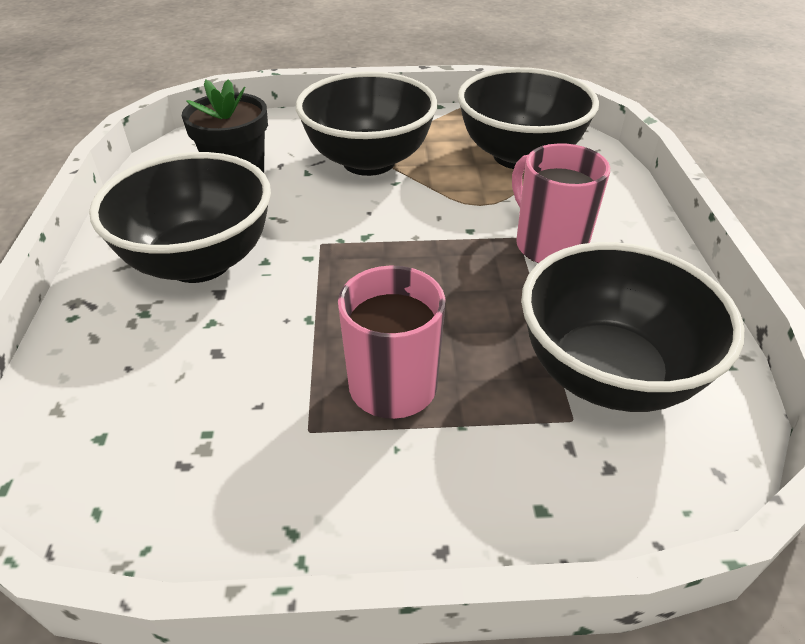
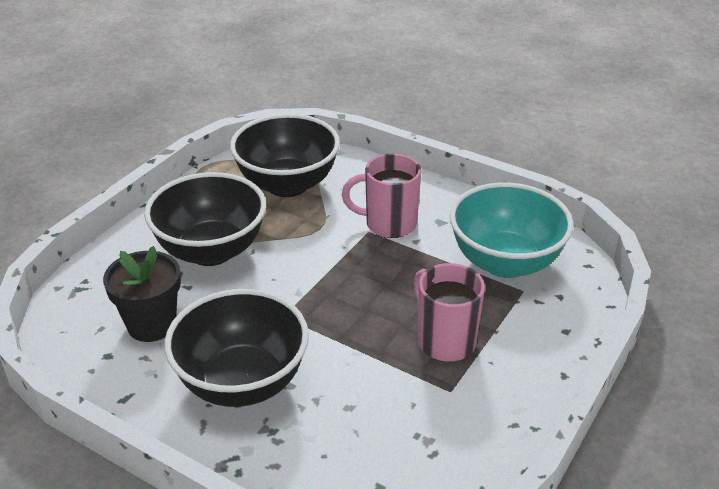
camera: 55 degrees left, 5 degrees down
(607, 374) = (505, 262): black bowl -> turquoise bowl

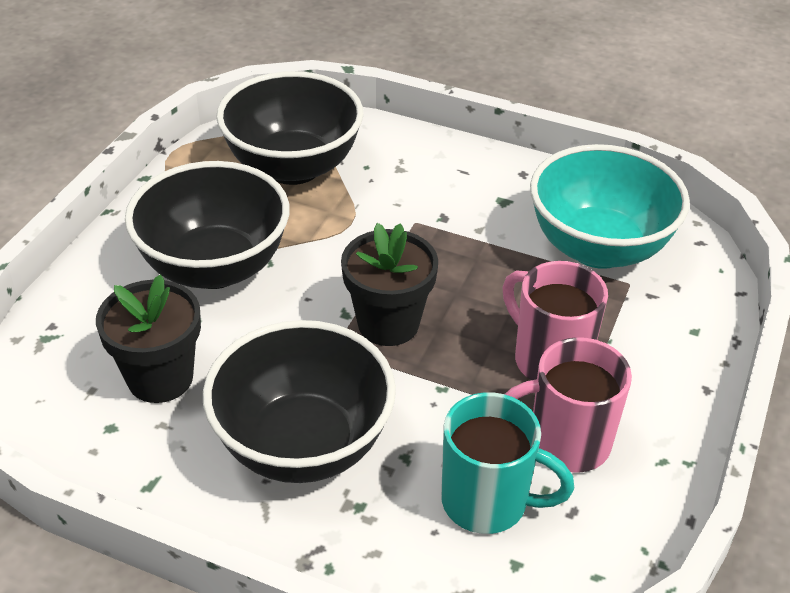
camera: 10 degrees left, 5 degrees up
(328, 302) = (388, 324): none -> black flower pot
(369, 439) = (487, 502): none -> turquoise mug
(388, 224) = (439, 210): pink mug -> pink mug (566, 443)

